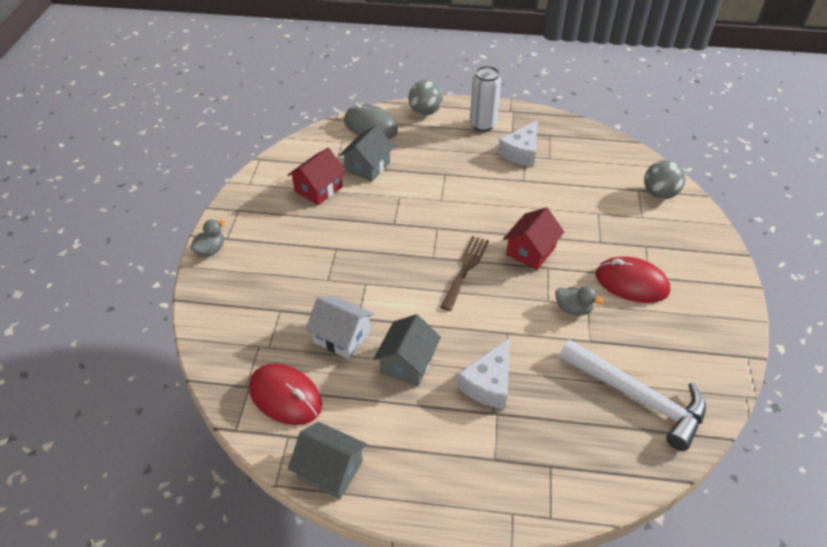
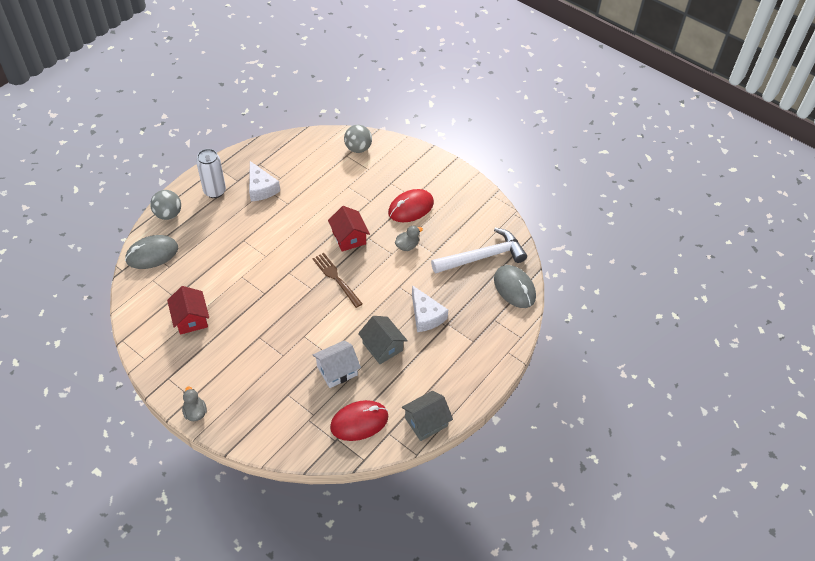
camera: 60 degrees left, 5 degrees up
(367, 166) = (195, 278): grey house -> none
(624, 464) = (514, 288): none -> grey mouse

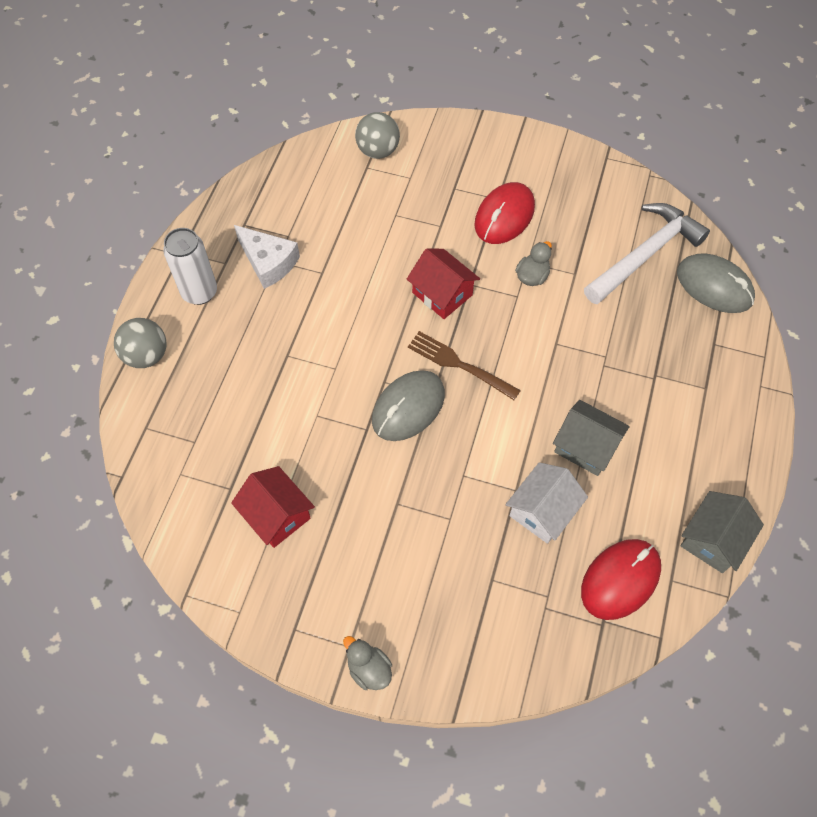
camera: 20 degrees left, 10 degrees up
(152, 254) = (156, 431): grey mouse -> grey mouse (408, 407)
(426, 316) = (619, 374): white cheese -> none

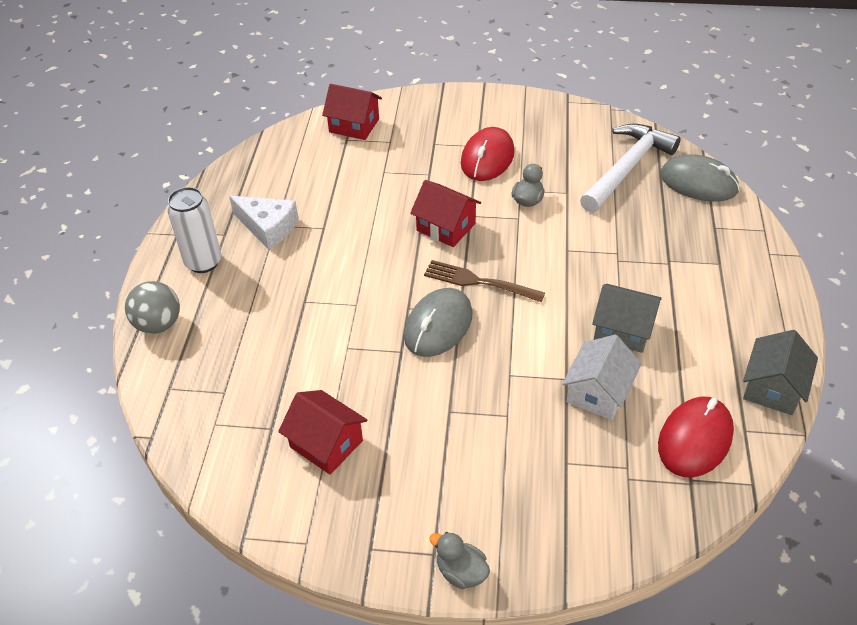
camera: 10 degrees left, 15 degrees down
(378, 151) = (354, 125): grey ball -> red house

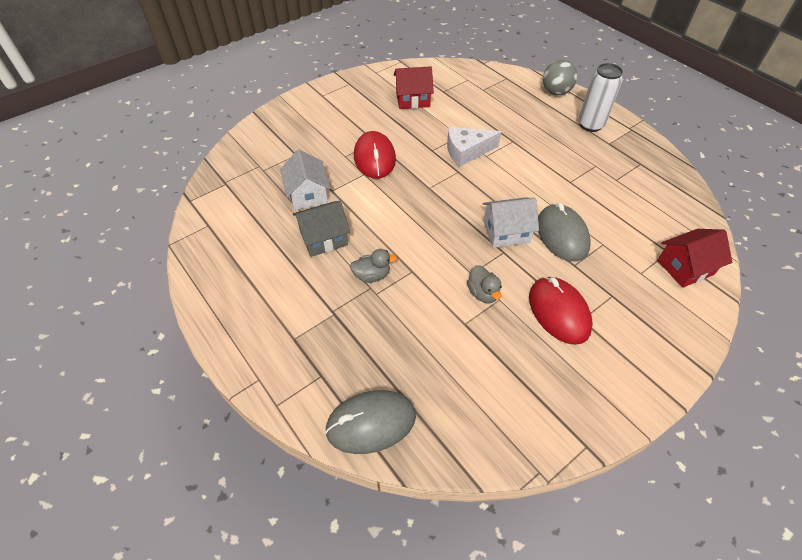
camera: 135 degrees right, 5 degrees up
(268, 227) = (597, 161): white cheese -> white cheese (467, 151)
(438, 325) = (430, 173): grey mouse -> grey mouse (562, 235)
(446, 227) = (506, 232): red house -> white house
(461, 572) = (305, 96): grey duck -> grey duck (372, 275)
(479, 282) = (439, 211): brown fork -> none
(627, 168) = (446, 391): white hammer -> none
(695, 439) = (235, 203): red mouse -> red mouse (374, 158)
(772, 388) = (202, 261): grey house -> none

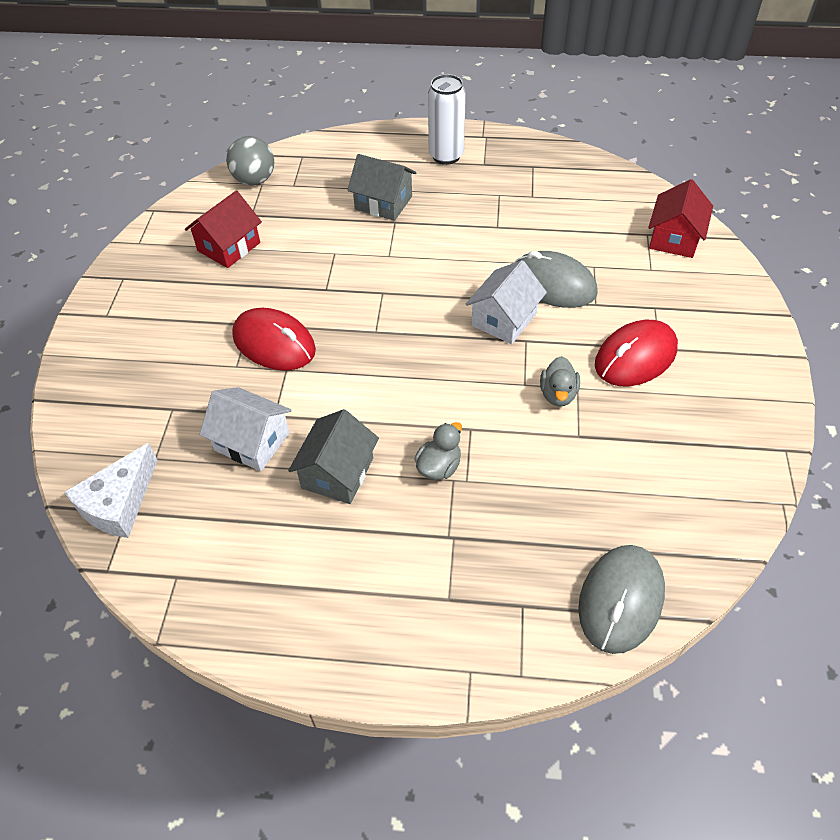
camera: 45 degrees left, 0 degrees up
(467, 151) = (364, 265): white cheese -> white cheese (119, 503)
(483, 293) = (558, 394): grey duck -> grey duck turned 75 degrees clockwise
(519, 127) = (383, 203): none -> grey house
(555, 92) = (371, 141): grey ball -> grey ball (254, 180)
(559, 312) = (635, 357): red mouse -> red mouse turned 60 degrees counterclockwise

